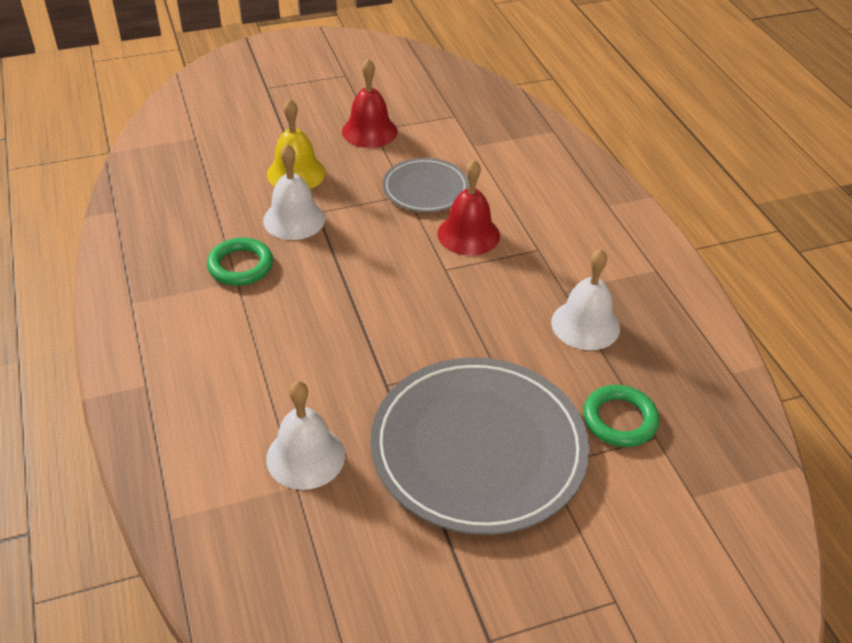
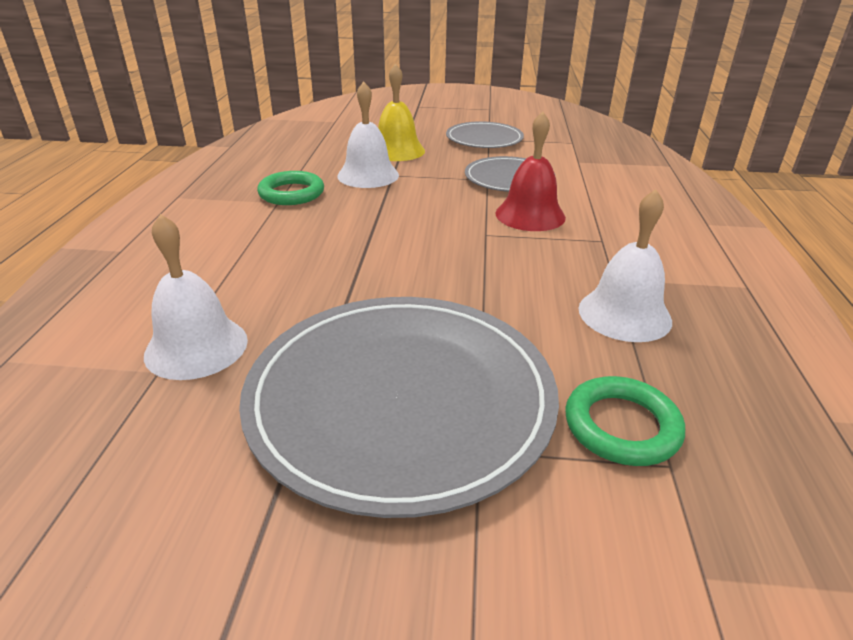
camera: 25 degrees right, 10 degrees down
(369, 131) = (484, 139): red bell -> grey plate

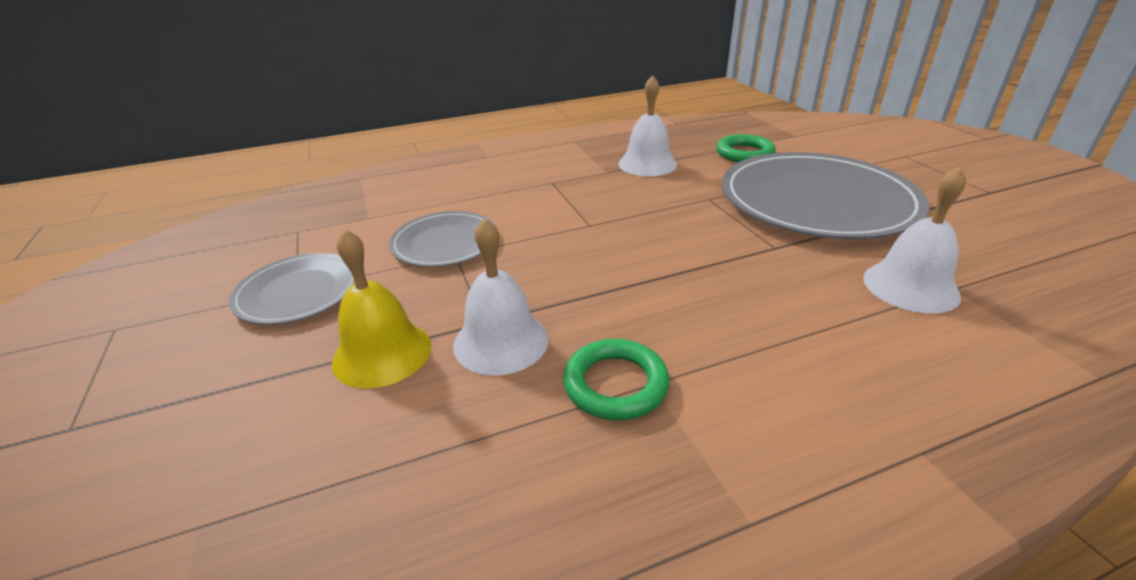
camera: 115 degrees left, 0 degrees up
(530, 215) = (531, 214): red bell -> none

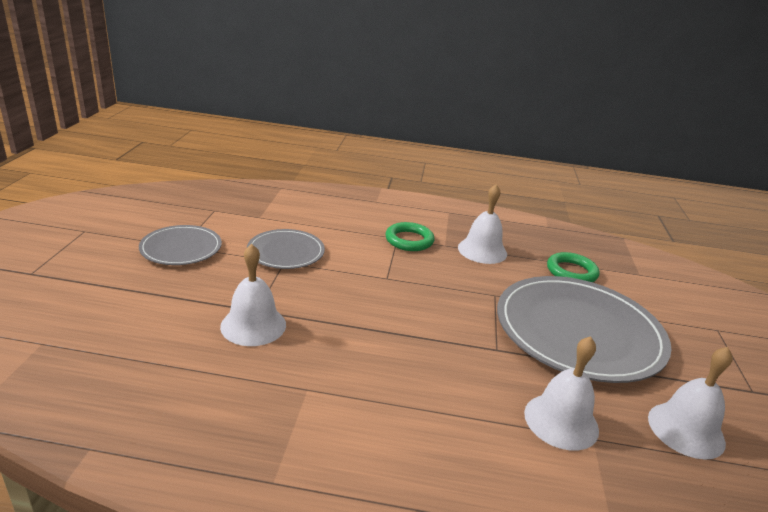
camera: 25 degrees right, 5 degrees down
(382, 353) = (188, 302): yellow bell -> none
(615, 384) = (287, 379): green ring -> green ring (409, 240)
(997, 245) = (686, 429): none -> white bell

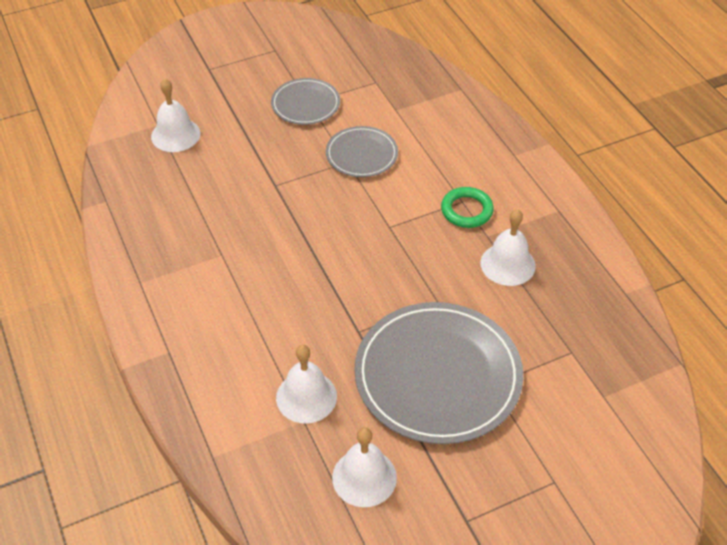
camera: 60 degrees right, 20 degrees up
(253, 325) = (257, 194): white bell -> white bell (175, 135)
(571, 272) = (543, 341): green ring -> none

